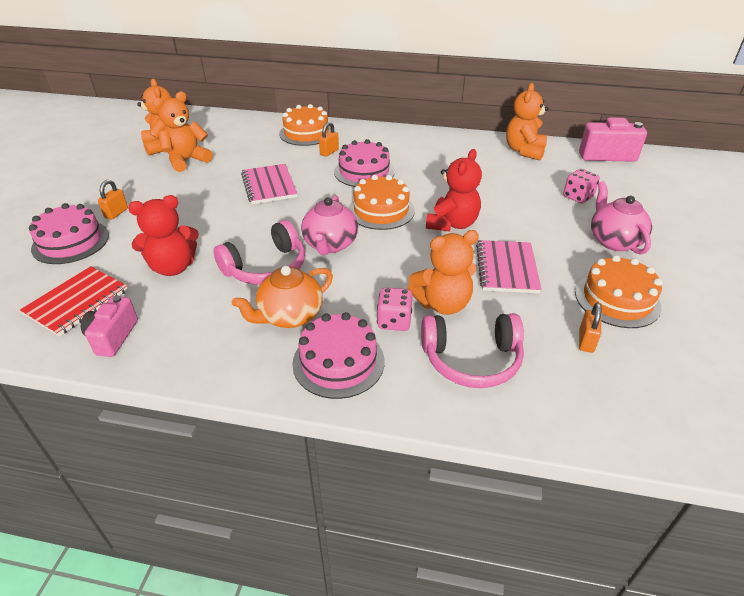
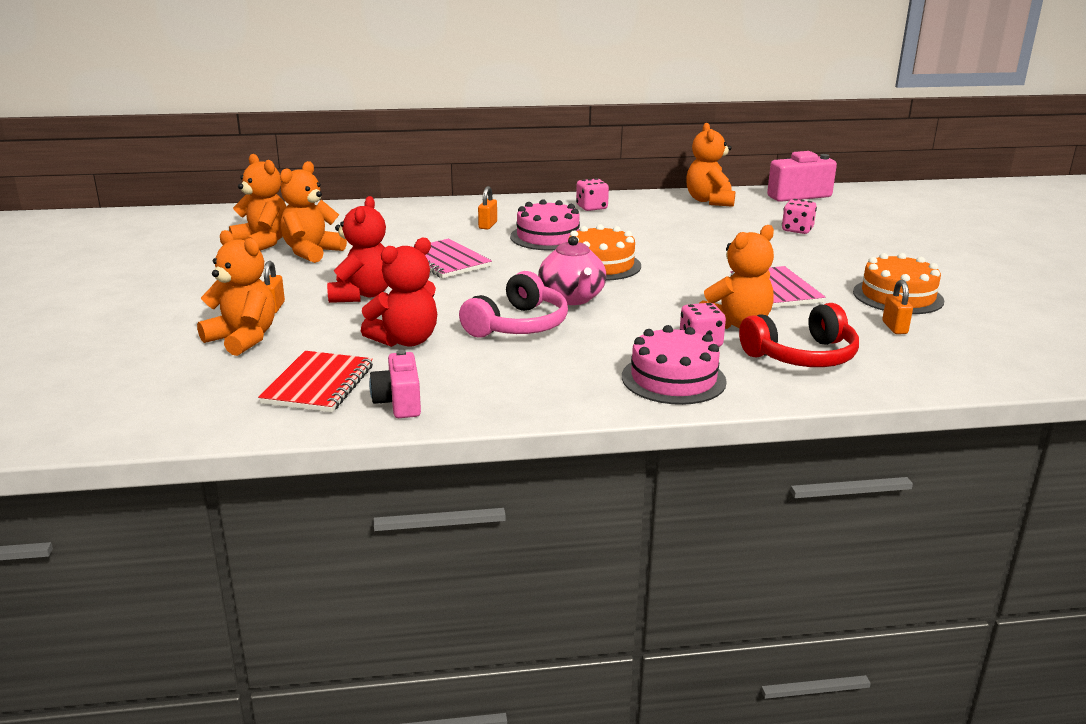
camera: 20 degrees left, 15 degrees down
(71, 242) = (243, 339): pink cake -> orange teddy bear
(289, 316) = (586, 356): orange teapot -> none
(306, 133) = (440, 212): orange cake -> none
(422, 144) = (591, 207): none -> pink dice
(452, 224) = (688, 266): red teddy bear -> red teddy bear (362, 295)
(472, 360) = (802, 356): pink headphones -> red headphones
(614, 241) = (860, 257): pink teapot -> none

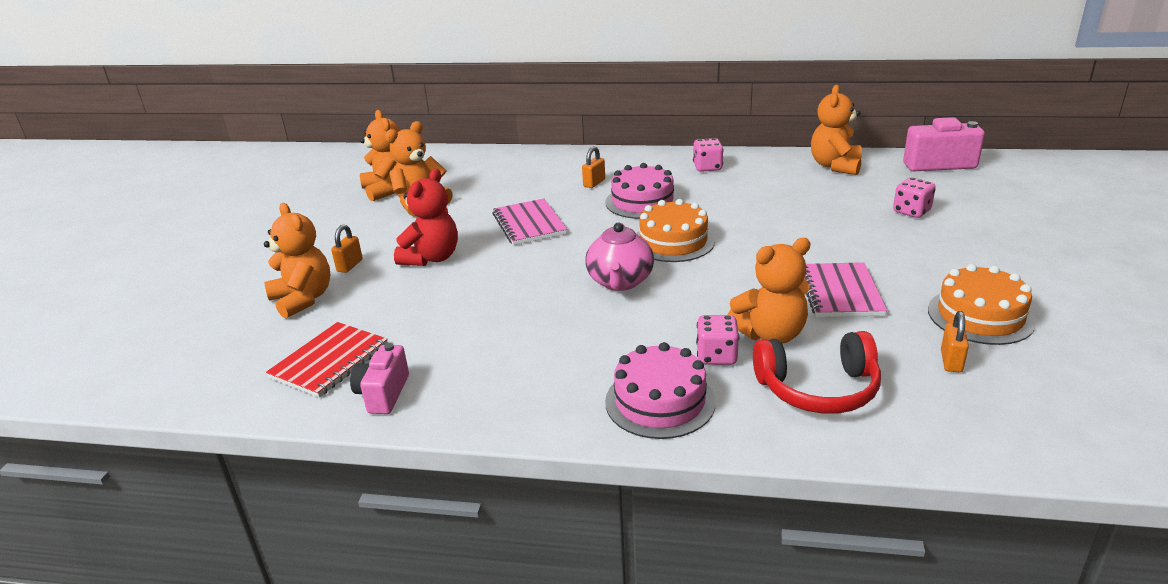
camera: 20 degrees right, 5 degrees up
(405, 340) = (435, 318): red teddy bear -> none
(518, 325) = (548, 311): pink headphones -> none

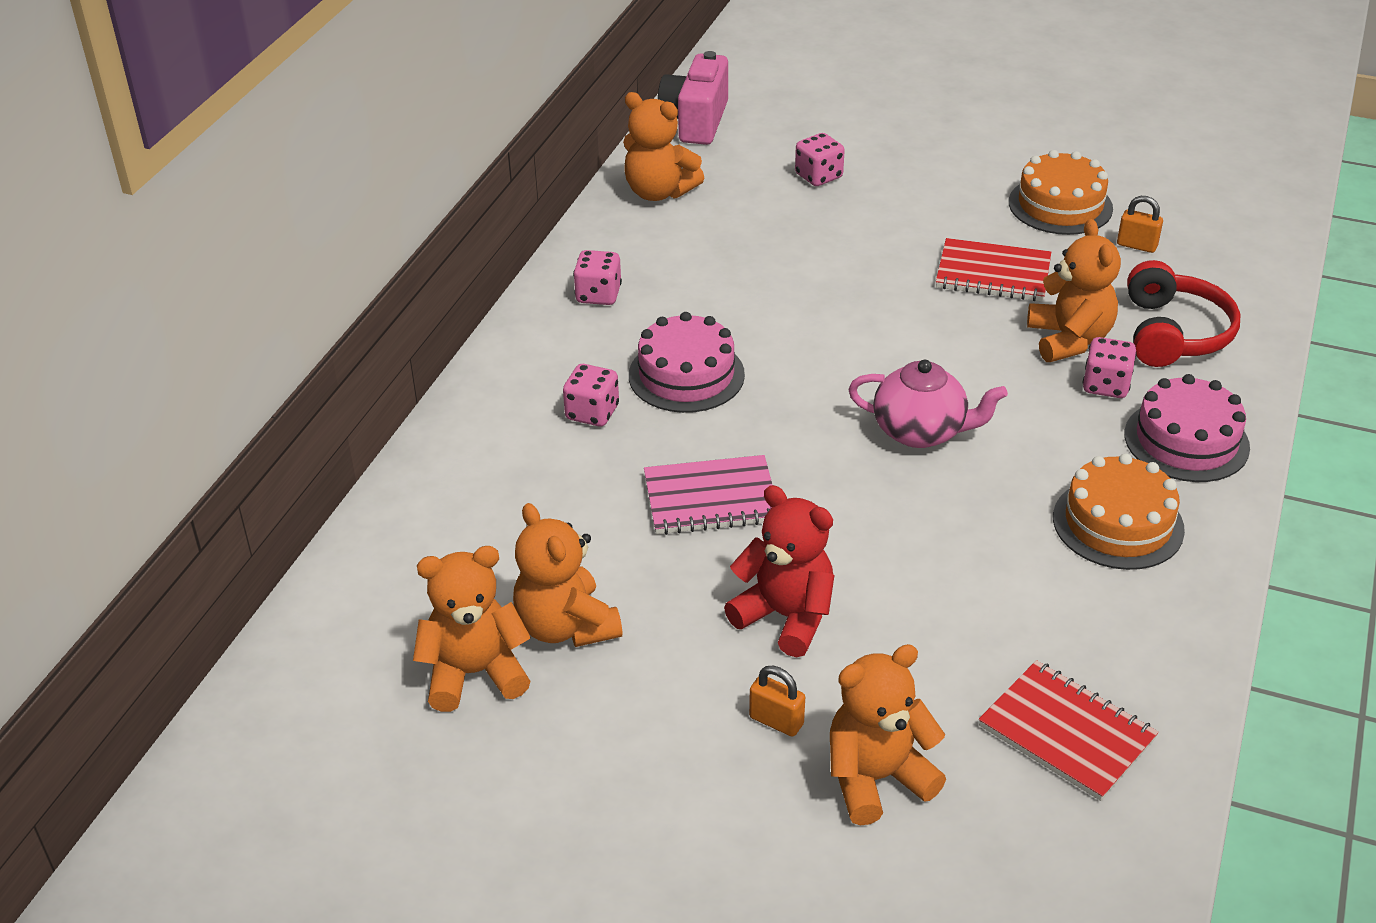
camera: 80 degrees left, 10 degrees up
(383, 394) = (1150, 673): pink camera -> none
(594, 183) = (592, 413): orange padlock -> pink dice
(673, 241) = (825, 368): orange cake -> orange cake (1118, 523)
(840, 292) = (993, 274): pink notebook -> red notebook

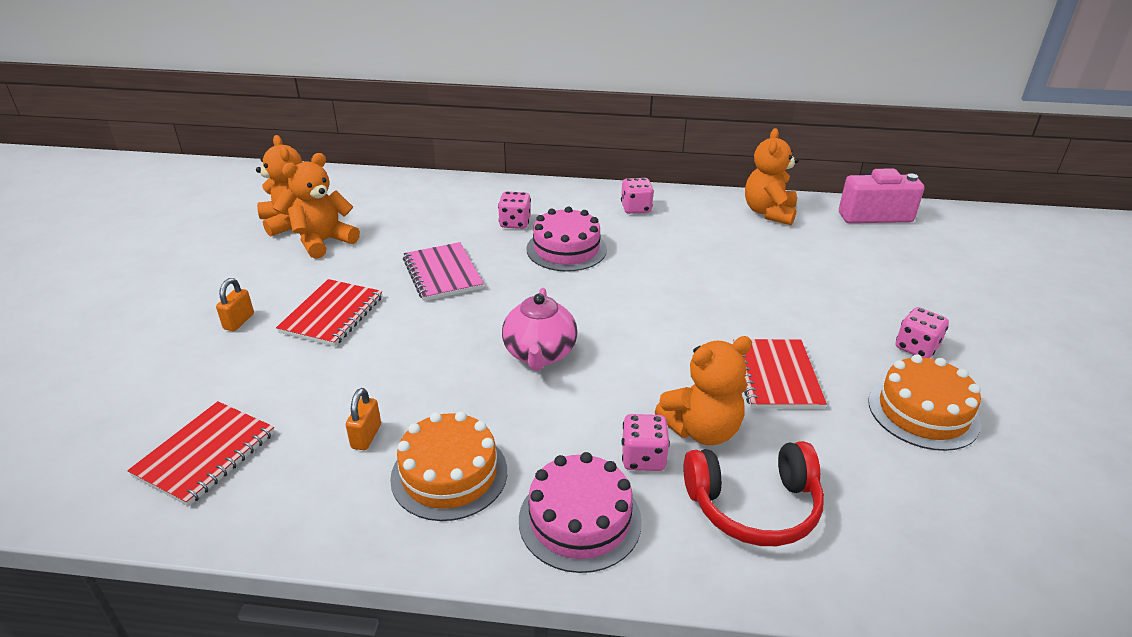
camera: 75 degrees right, 5 degrees down
(785, 616) = (332, 315): red teddy bear -> red notebook
(818, 176) = (848, 273): pink dice -> pink dice (916, 348)
(876, 778) = (181, 366): orange teddy bear -> none
(1137, 245) = (895, 472): orange padlock -> orange padlock (366, 436)

